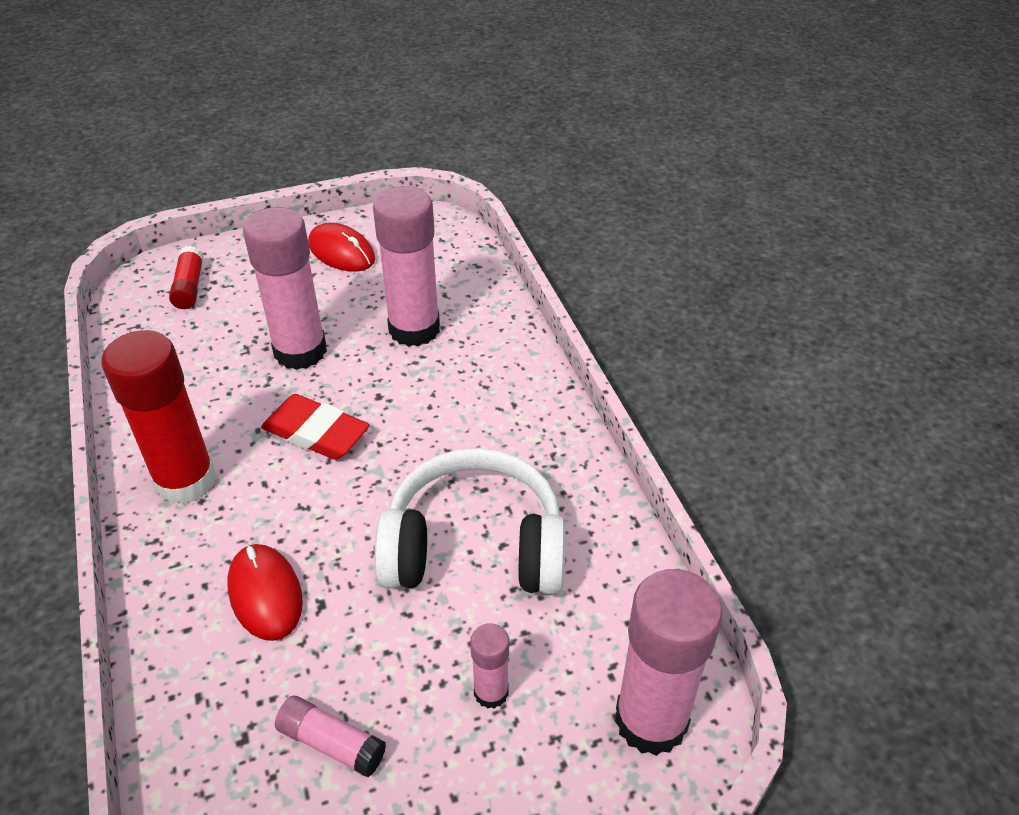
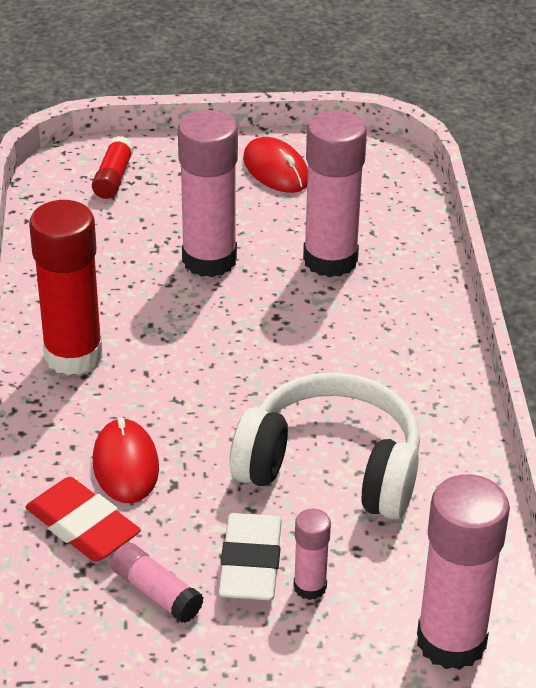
camera: 15 degrees right, 5 degrees down
(316, 433) = (206, 338): red eraser -> red eraser (82, 526)
(423, 680) = (250, 563): none -> white eraser

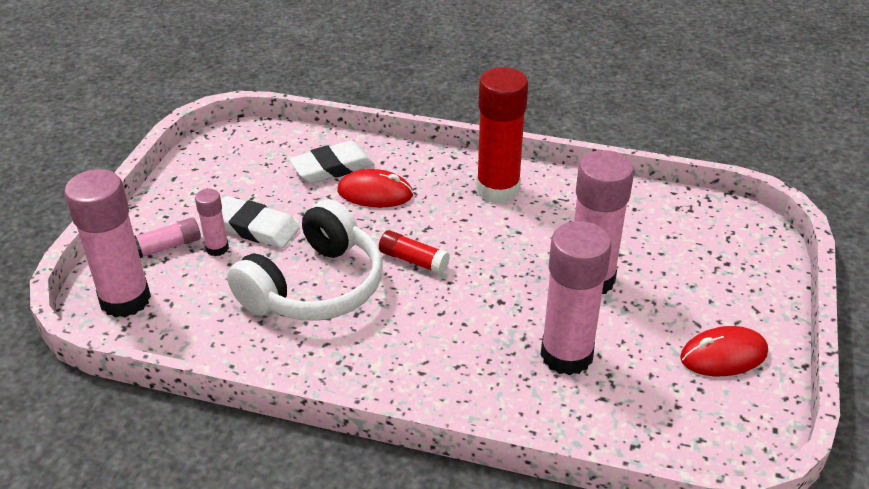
camera: 110 degrees right, 0 degrees up
(82, 526) = (332, 167): red eraser -> white eraser
(113, 178) = (726, 248): red glue stick -> red glue stick (413, 260)
(156, 592) = (259, 185): pink glue stick -> pink glue stick (166, 247)

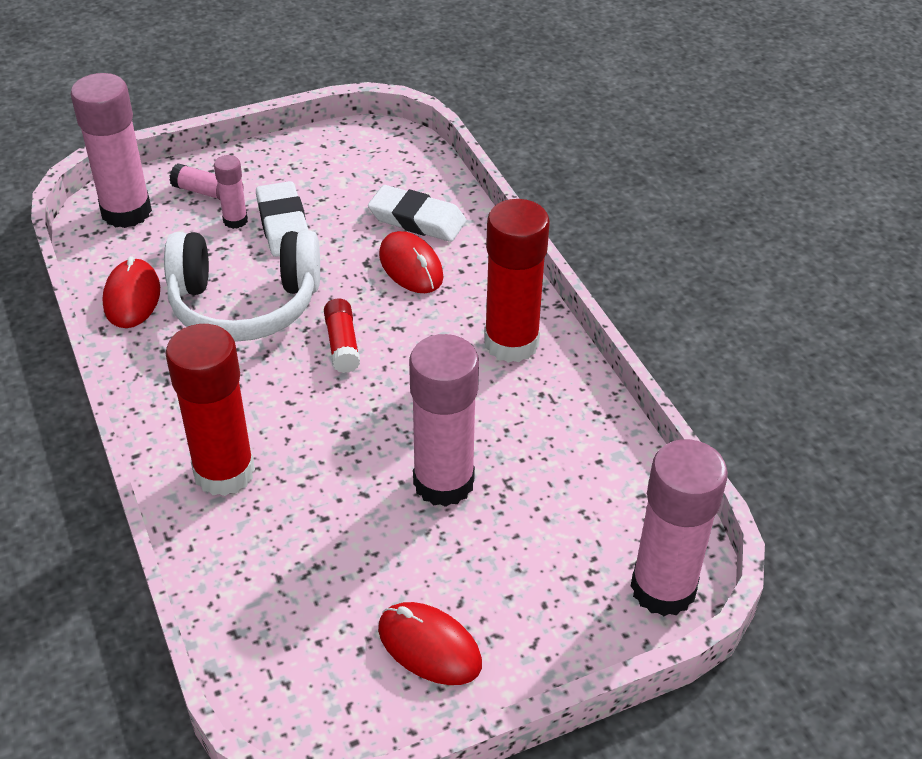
camera: 50 degrees right, 5 degrees up
(231, 342) = (132, 297): none -> red mouse
(476, 378) = (224, 472): none -> red glue stick
(566, 355) = (313, 520): pink glue stick -> pink glue stick (663, 588)

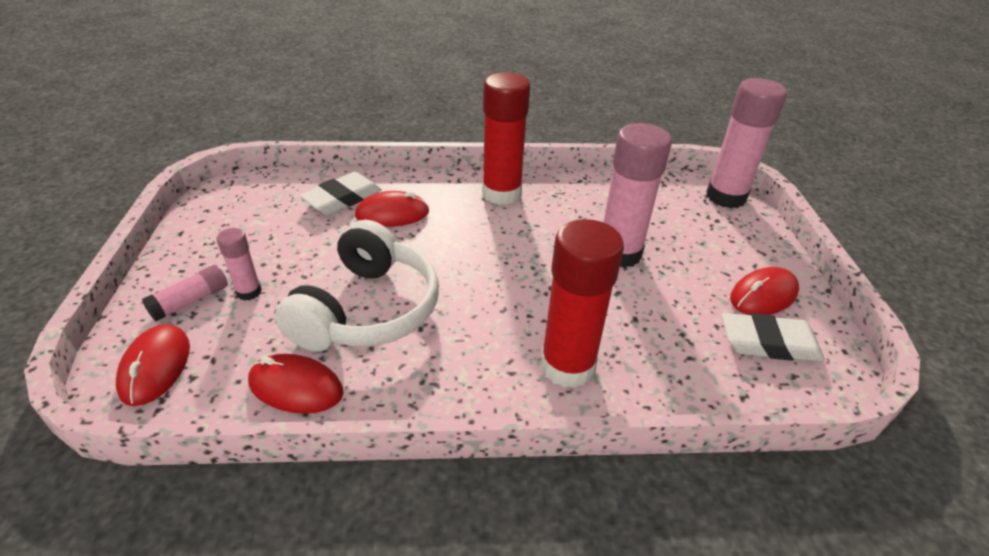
camera: 70 degrees left, 5 degrees down
(126, 212) = (155, 367): pink glue stick -> red mouse
(283, 225) = (283, 265): white eraser -> white eraser (769, 343)
(342, 344) = (454, 266): red glue stick -> none

